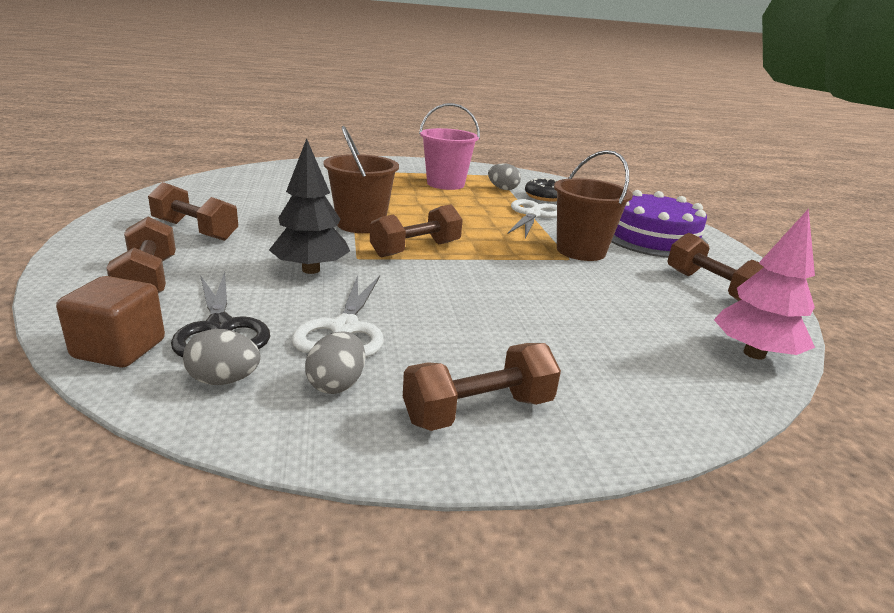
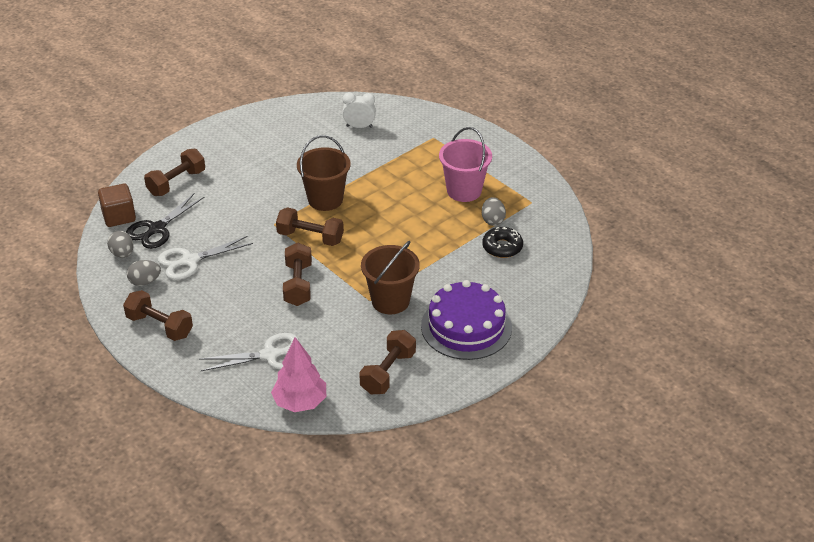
camera: 60 degrees right, 15 degrees up
(195, 230) = (245, 155): brown dumbbell -> brown dumbbell (298, 284)
(273, 182) = (359, 127): none -> white clock
(311, 270) = (240, 218): black tree -> none
(533, 215) = (443, 257): white scissors -> white scissors (269, 355)

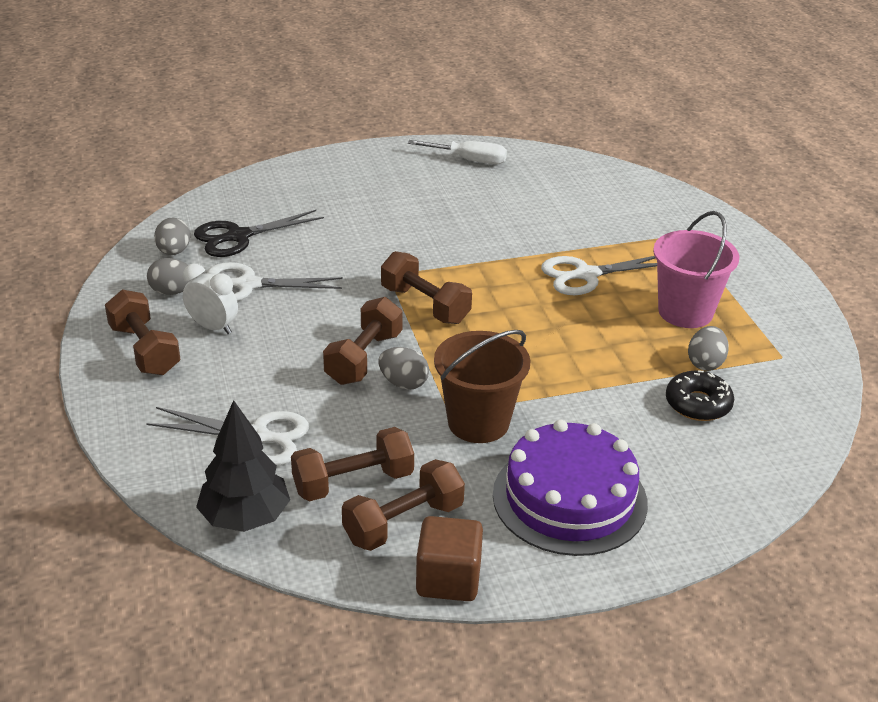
camera: 25 degrees right, 5 degrees down
(119, 216) = (205, 210): brown cube -> brown cube (448, 579)
(176, 183) = (304, 193): brown dumbbell -> brown dumbbell (353, 482)
(267, 123) = (469, 160): none -> white screwdriver
(300, 402) = (245, 518): pink tree -> black tree
(325, 199) = (479, 266): brown bucket -> none
(332, 292) = (403, 383): none -> grey egg
(359, 127) = (586, 195): white clock -> white clock (213, 327)
(393, 184) = (586, 275): none -> white scissors

